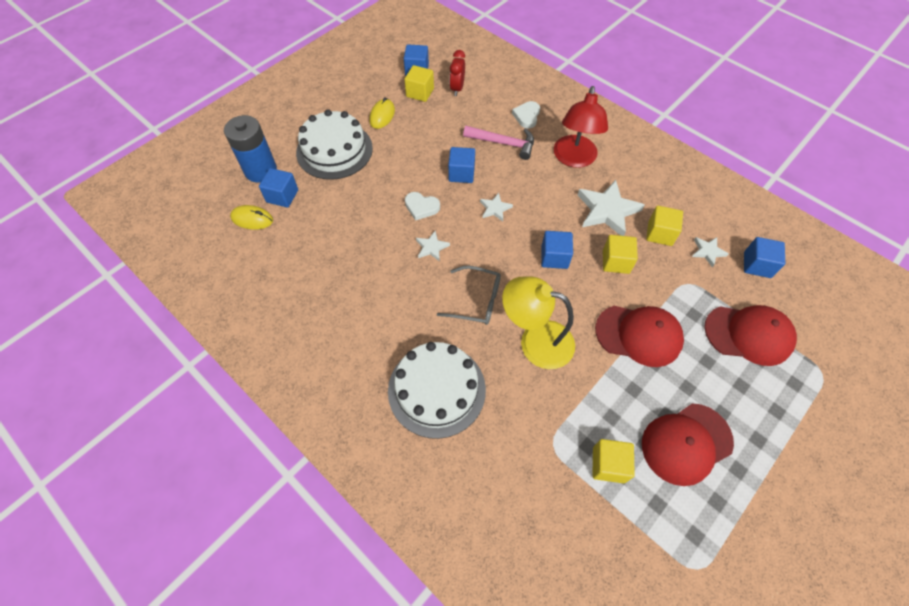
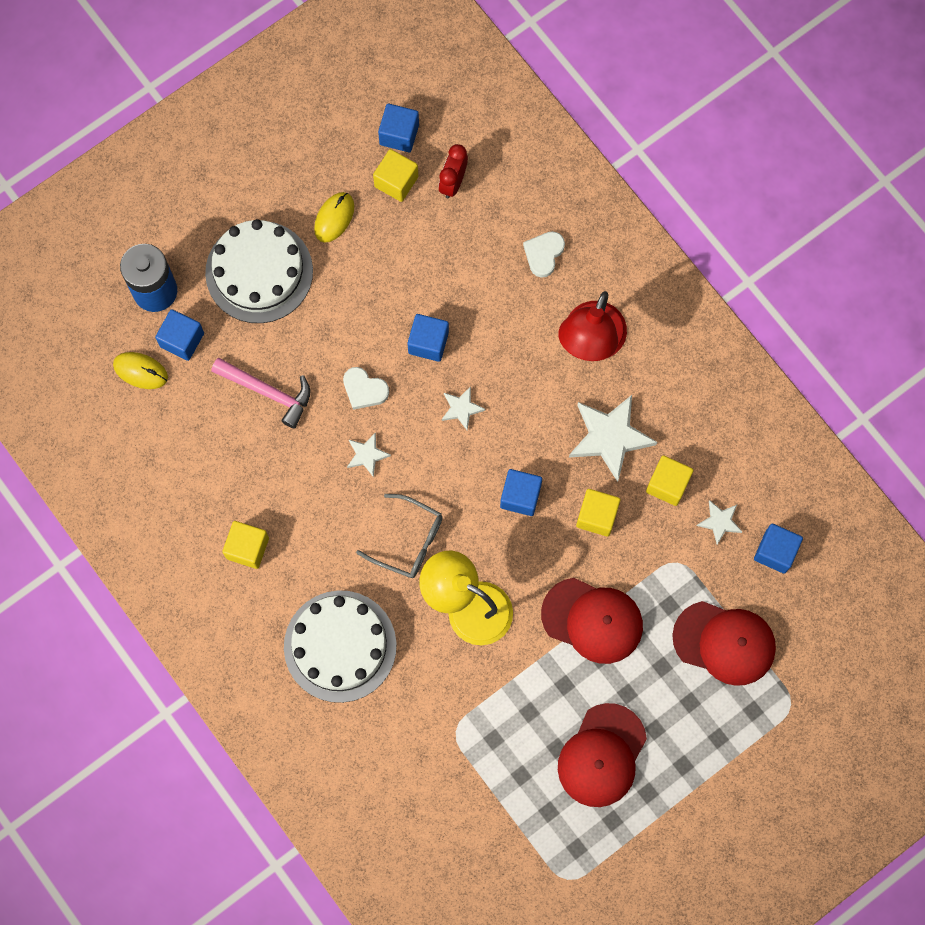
camera: 10 degrees right, 15 degrees up
(503, 143) = (498, 299): pink hammer -> pink hammer (268, 392)
(608, 465) = (509, 763): yellow cube -> yellow cube (247, 548)
(686, 443) = (602, 755): red cap -> red cap turned 45 degrees counterclockwise

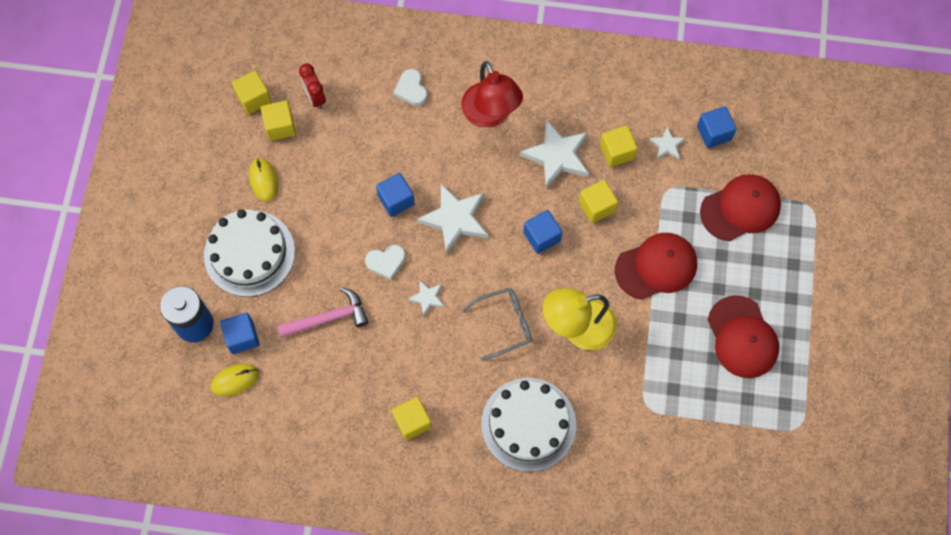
camera: 45 degrees left, 5 degrees down
(399, 134) = (254, 98): blue cube -> yellow cube
(461, 408) = (455, 219): white star -> white star, size x1.97

